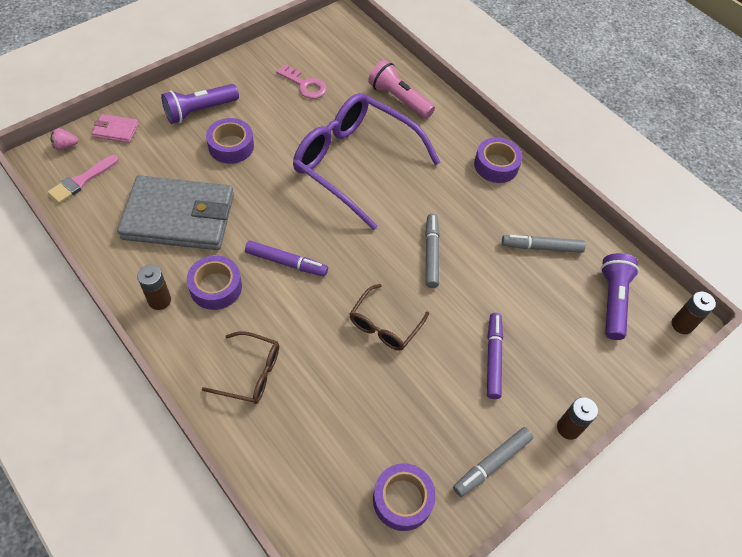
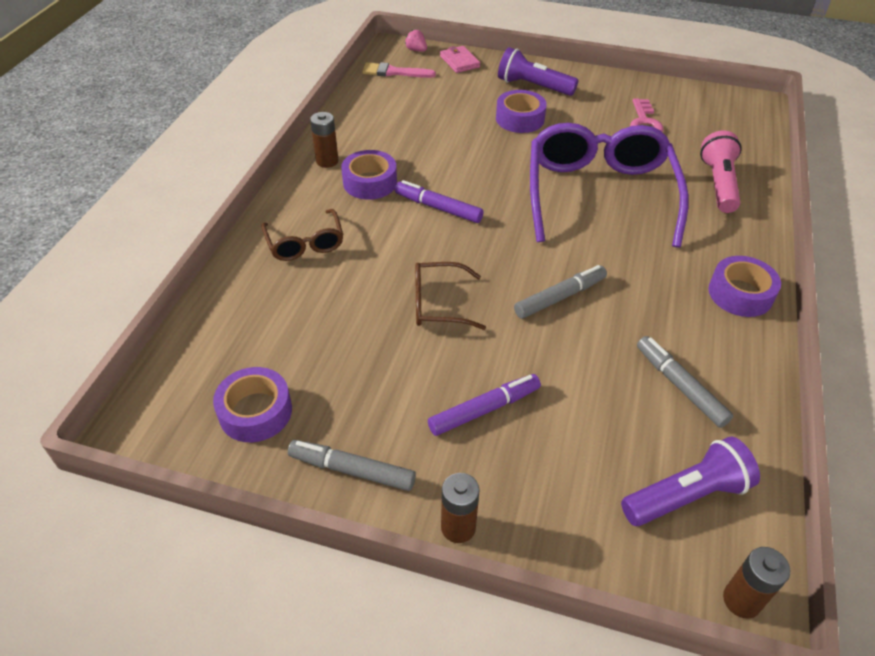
camera: 60 degrees right, 10 degrees down
(179, 217) = (416, 130): grey wallet -> none
(286, 262) = (438, 208): purple marker -> purple marker turned 135 degrees clockwise

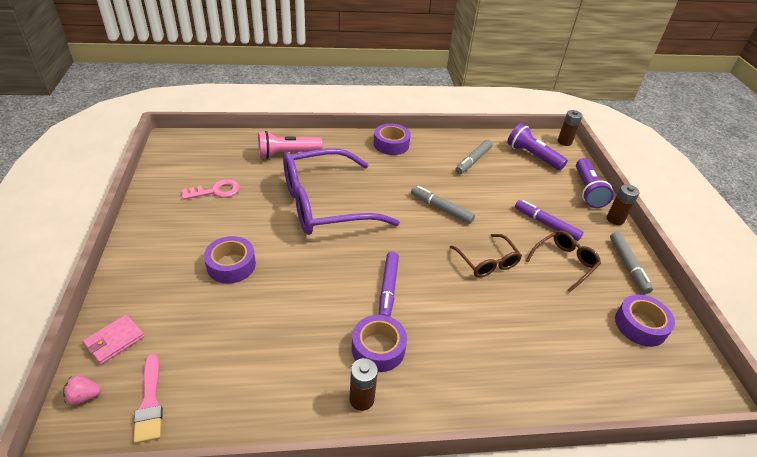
camera: 115 degrees left, 5 degrees down
(305, 243) = (484, 365): brown glasses -> brown glasses (564, 263)
(416, 50) = (84, 396): pink strawberry -> pink strawberry turned 60 degrees clockwise
(533, 86) = (166, 267): purple flashlight -> purple flashlight (587, 191)

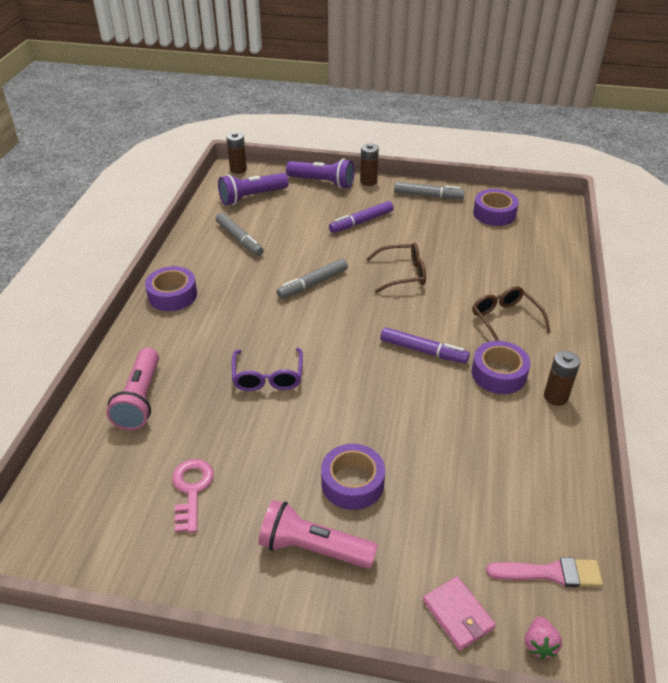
camera: 70 degrees left, 0 degrees up
(172, 254) = (313, 548): none -> pink flashlight
(325, 204) = (268, 377): purple glasses -> purple glasses, size x0.48
(564, 263) = (415, 228): brown glasses -> brown glasses (505, 320)

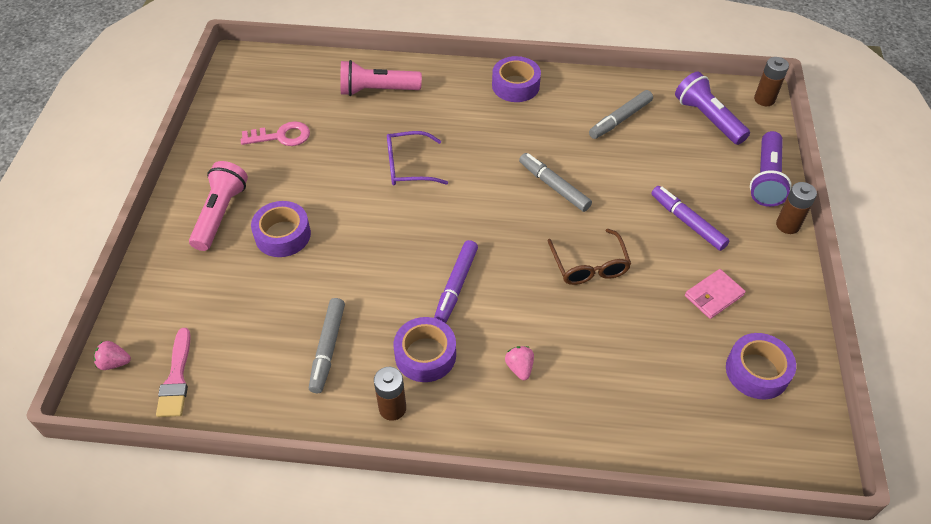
camera: 85 degrees right, 10 degrees up
(428, 196) = (776, 292): grey marker -> grey marker (328, 348)
(458, 614) = (149, 308): pink wallet -> pink wallet (713, 295)
(505, 320) = (519, 368): brown glasses -> pink strawberry

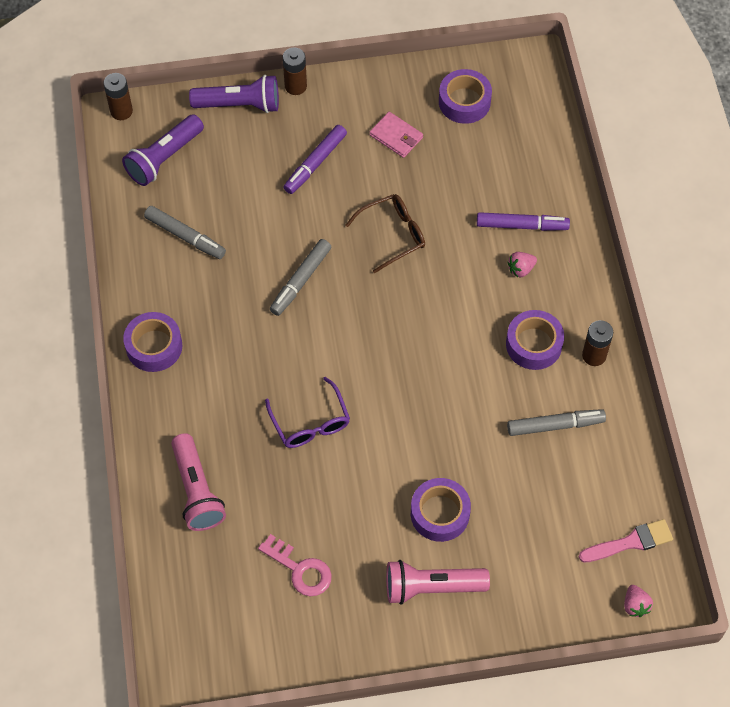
camera: 105 degrees left, 10 degrees up
(281, 136) = (300, 569): pink key -> pink key turned 150 degrees clockwise
(456, 286) = (451, 338): purple marker -> purple marker (522, 225)

